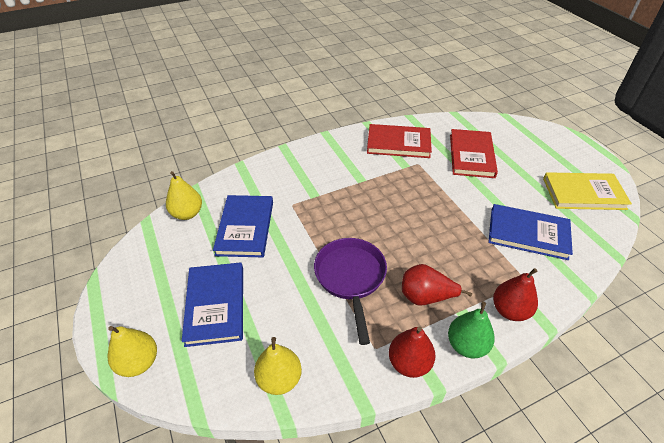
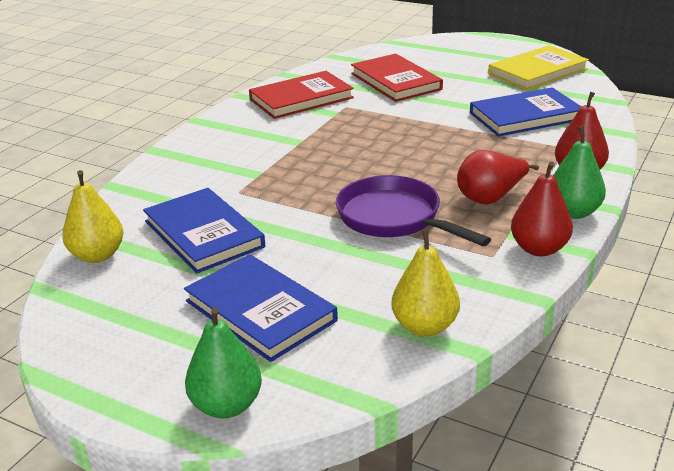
camera: 35 degrees left, 15 degrees down
(138, 362) = (226, 405): yellow pear -> green pear

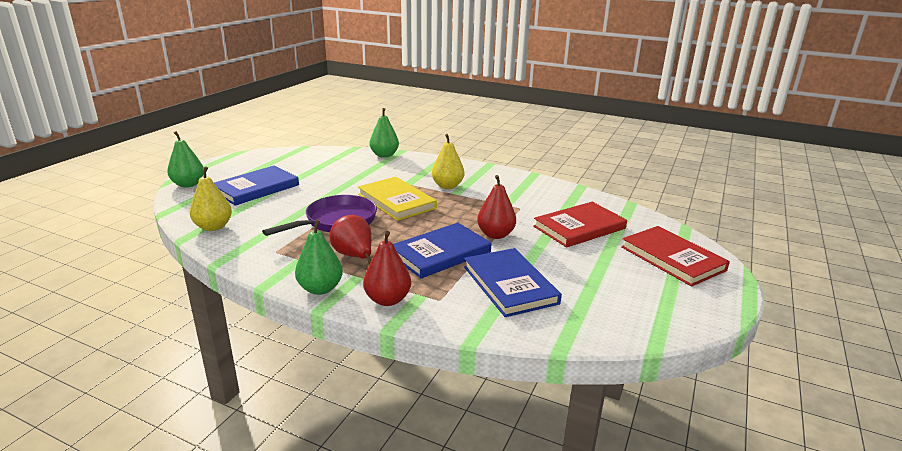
camera: 85 degrees right, 5 degrees down
(97, 255) = (327, 154): yellow pear -> yellow pear (447, 186)
(128, 198) = (384, 155): none -> green pear
(203, 234) = (339, 173): blue book -> blue book (440, 253)
(301, 99) = (532, 192): red book -> red book (672, 258)
(538, 72) = (635, 304): yellow book -> yellow book (396, 201)
(539, 249) = (274, 269): red pear -> red pear (495, 235)

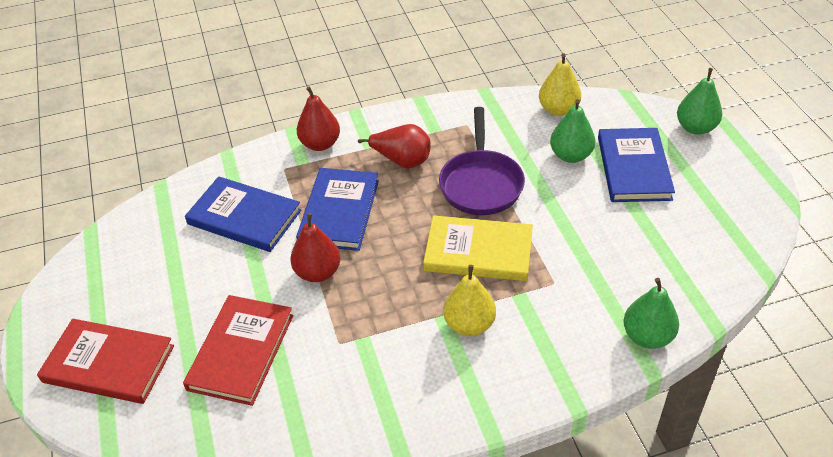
camera: 140 degrees right, 20 degrees up
(320, 289) = (378, 121): green pear -> green pear (570, 155)

